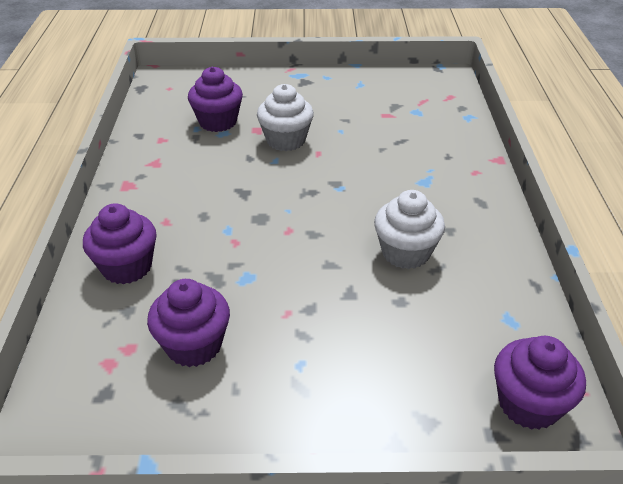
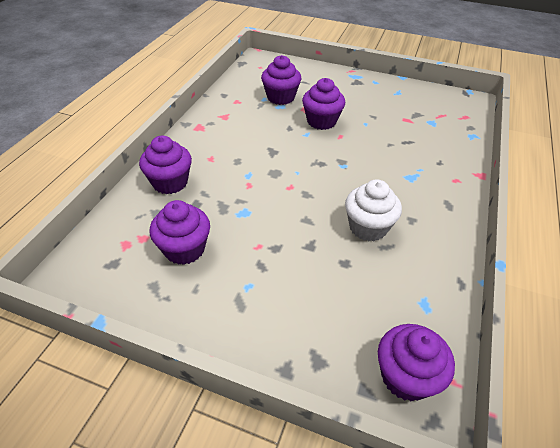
camera: 20 degrees right, 5 degrees up
(286, 140) = (321, 121): white cupcake -> purple cupcake

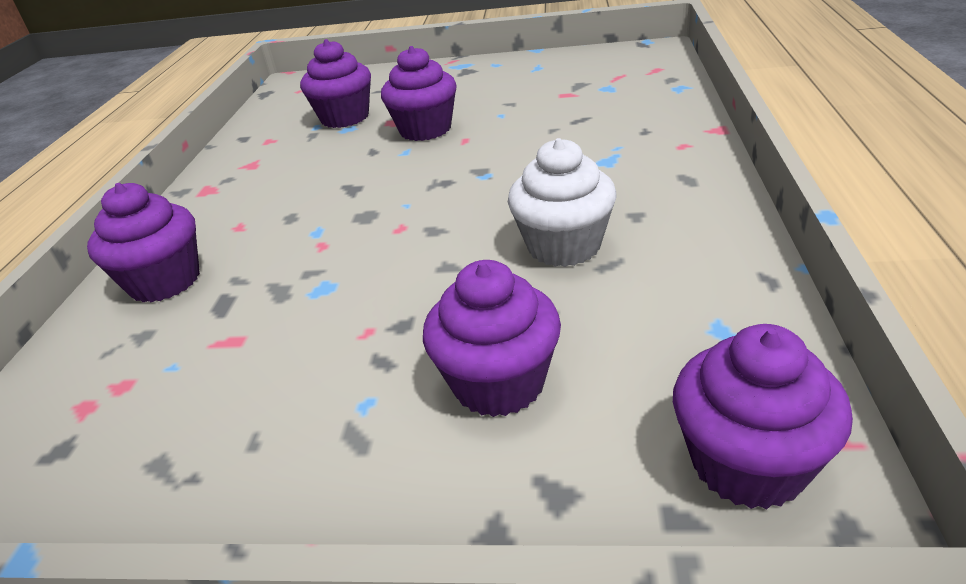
camera: 10 degrees left, 10 degrees down
(184, 249) = (215, 379): purple cupcake -> purple cupcake (498, 383)

